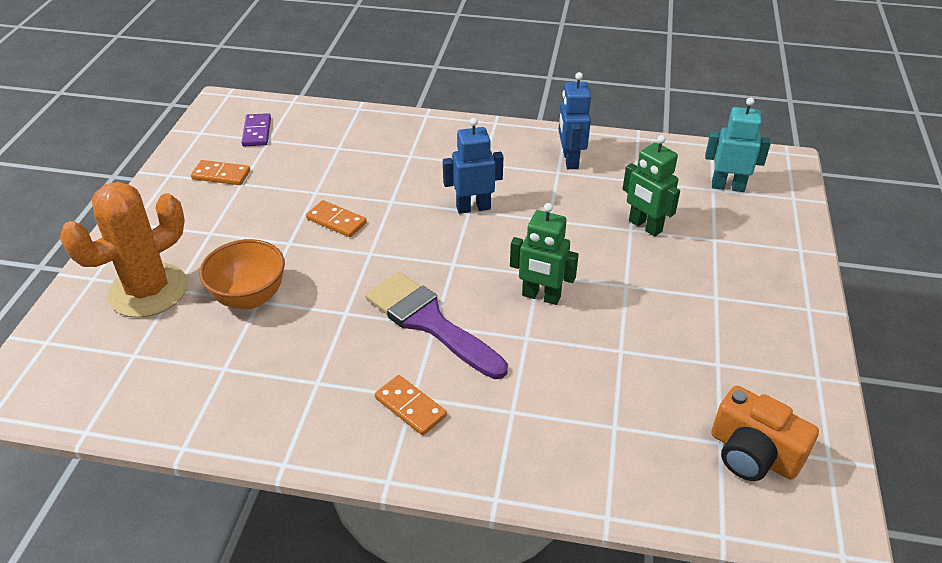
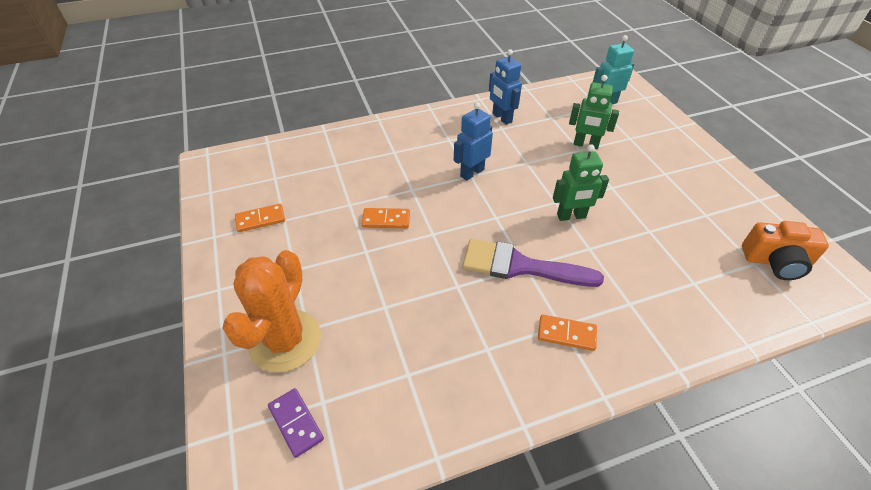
camera: 30 degrees left, 5 degrees up
(249, 297) = (375, 307): orange bowl -> none
(257, 132) = (259, 175): purple domino -> purple domino (296, 423)

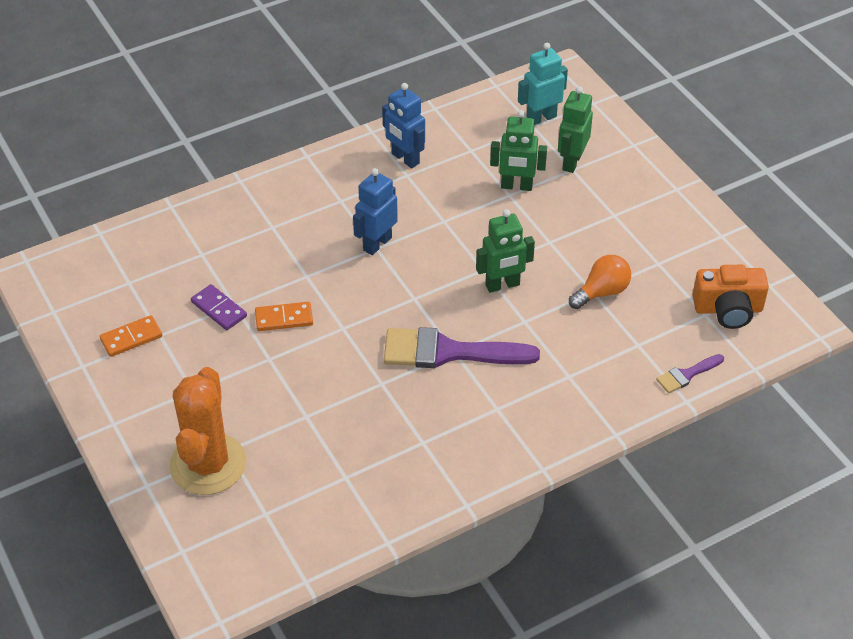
camera: 10 degrees left, 0 degrees up
(296, 423) = (244, 535): purple domino -> purple domino (219, 309)
(566, 334) = (503, 416): orange domino -> none
(629, 133) = (571, 162): none -> green robot
(658, 232) = (602, 292): none -> orange light bulb
(745, 318) = (687, 375): none -> purple brush

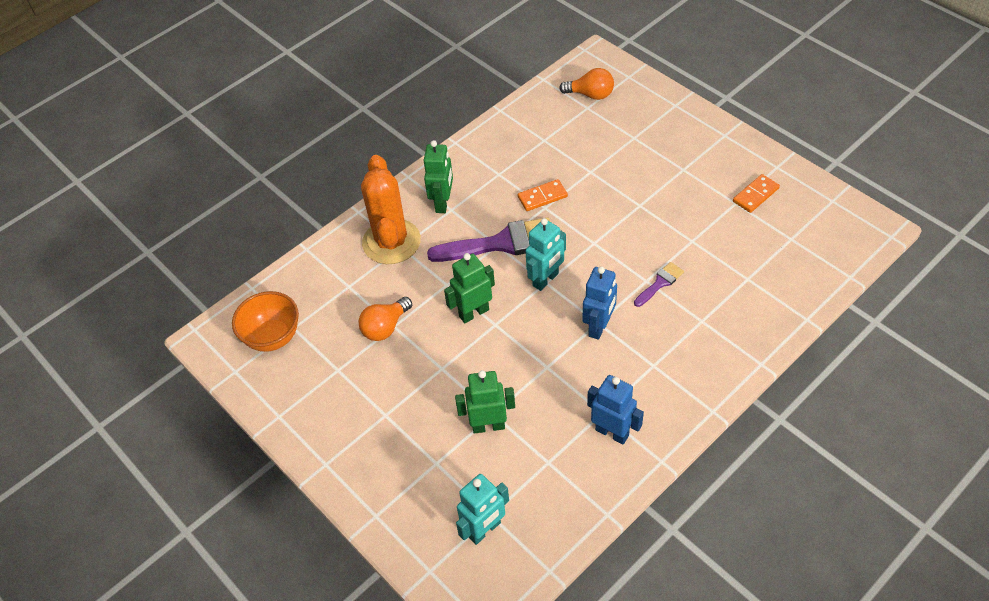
camera: 170 degrees right, 5 degrees up
(208, 464) = (642, 126): orange cactus -> orange cactus (391, 242)
(219, 309) = (702, 234): purple domino -> none
(250, 534) = (590, 95): none -> orange light bulb
(284, 318) = (645, 239): orange domino -> orange domino (542, 197)
(413, 301) = (546, 280): none -> turquoise robot
(571, 162) = (439, 473): green robot -> green robot (443, 203)
(687, 375) = (306, 270): purple brush -> purple brush (660, 283)
(728, 309) = (273, 337): orange camera -> orange bowl

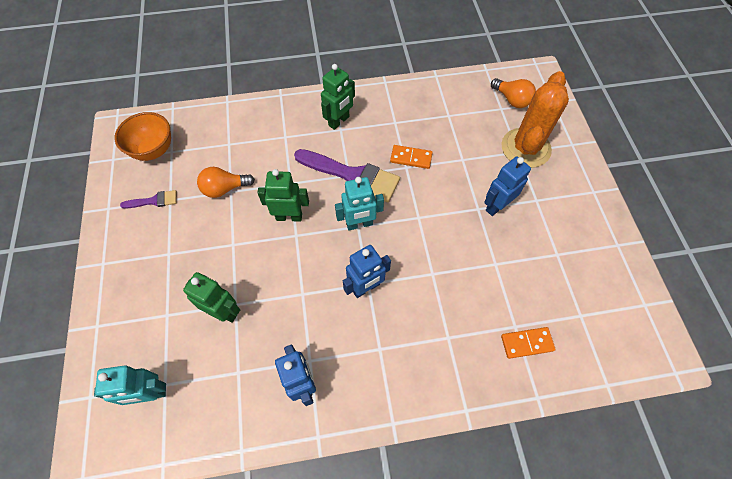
camera: 30 degrees right, 10 degrees up
(391, 242) = (282, 129): orange cactus -> orange cactus (525, 148)
(653, 193) = (496, 206): none -> blue robot
(660, 283) = (441, 283): purple brush -> purple brush (154, 201)
(755, 195) = (580, 258): orange domino -> orange domino (527, 343)

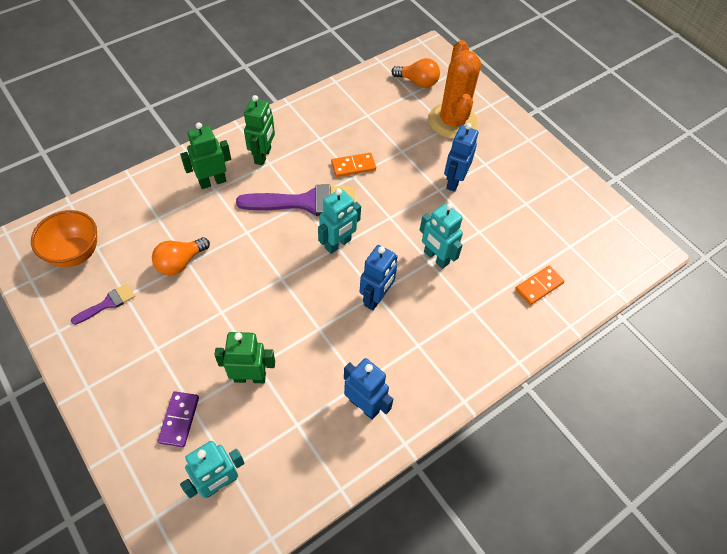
camera: 30 degrees left, 5 degrees down
(151, 323) = (179, 420): none -> purple domino
(289, 216) = (264, 263): green robot -> green robot (212, 182)
(440, 272) = (436, 258): none -> turquoise robot

